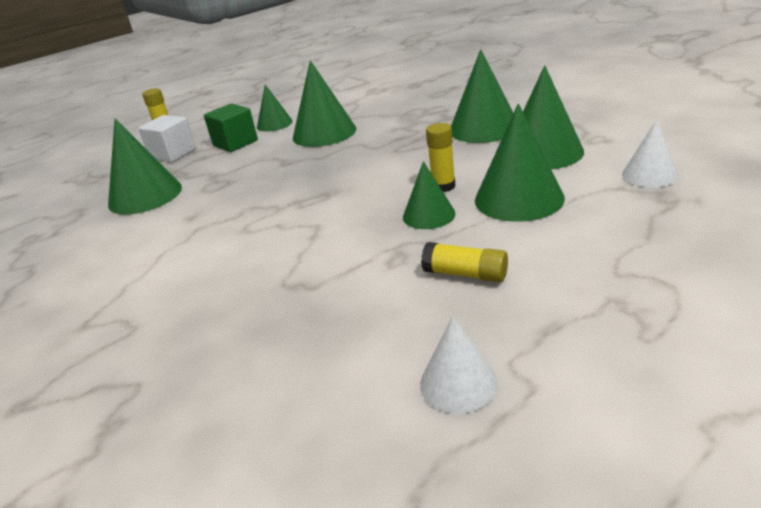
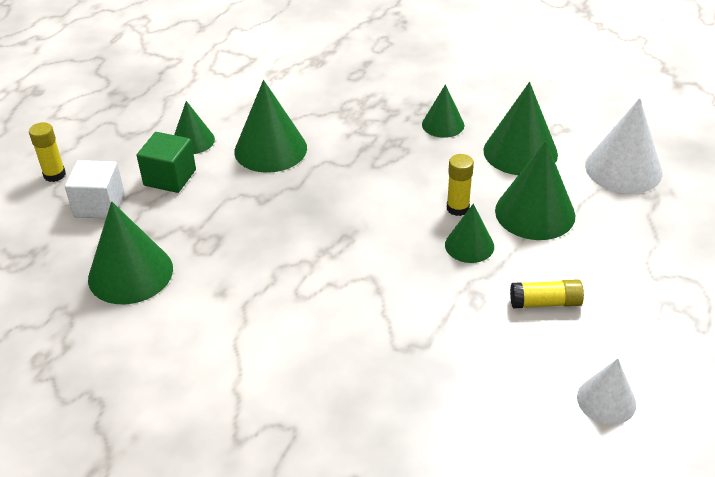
camera: 30 degrees left, 10 degrees up
(484, 128) = (443, 124): green cone -> green cone, size x0.60
(649, 175) = (623, 169): white cone -> white cone, size x1.67

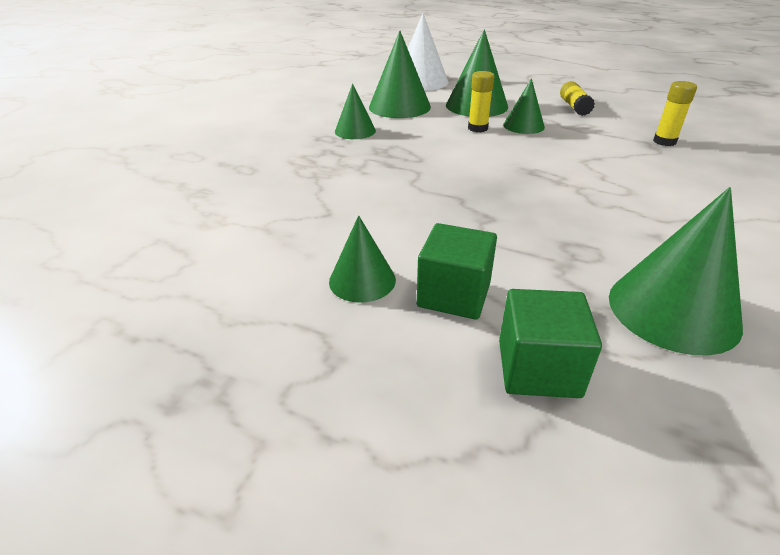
camera: 90 degrees left, 5 degrees down
(54, 175) = (462, 459): yellow glue stick -> yellow glue stick (664, 141)
(99, 205) = (538, 368): white cube -> green cube
(270, 149) = (388, 216): green cone -> none
(606, 400) = (650, 97): white cone -> none

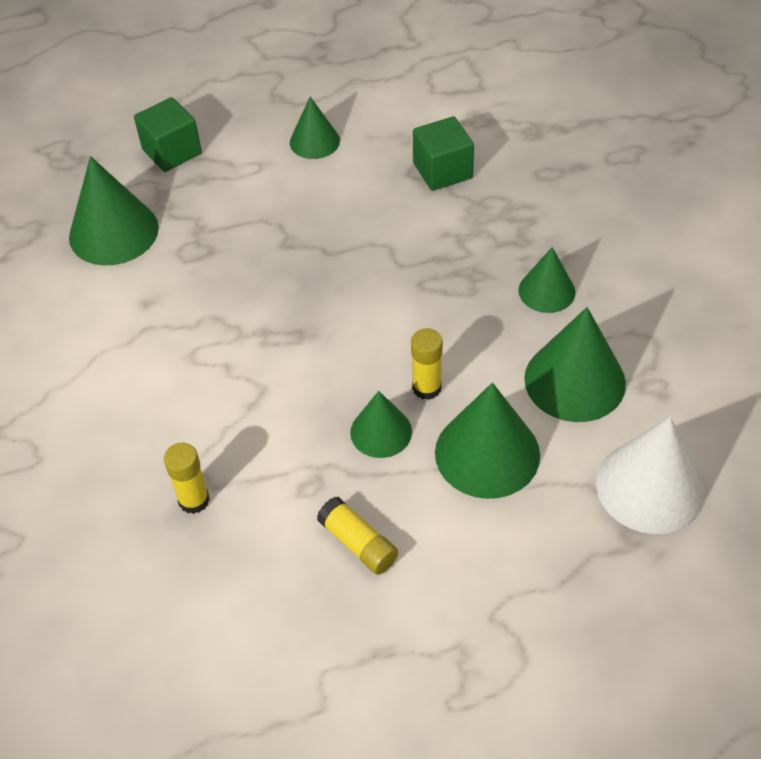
camera: 140 degrees right, 15 degrees up
(454, 295) = (250, 165): green cube -> green cube (442, 171)

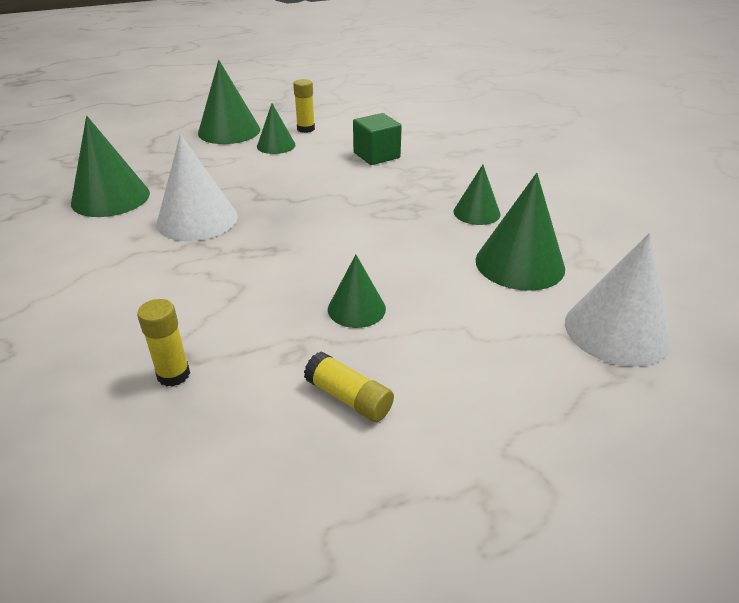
camera: 10 degrees left, 15 degrees down
(172, 151) = (163, 154): green cube -> none
(215, 278) = (197, 219): none -> white cone
(426, 388) = (392, 276): yellow glue stick -> yellow glue stick (306, 129)
(487, 453) = (459, 317): green cone -> green cone (229, 131)

